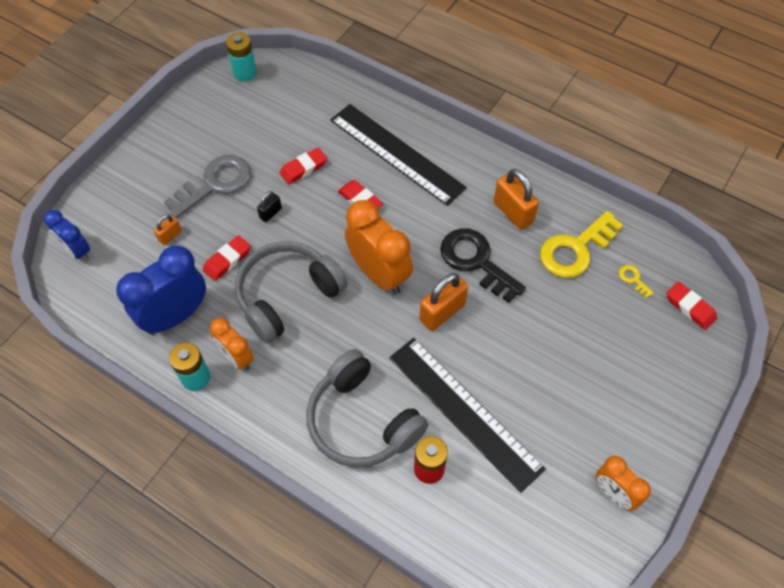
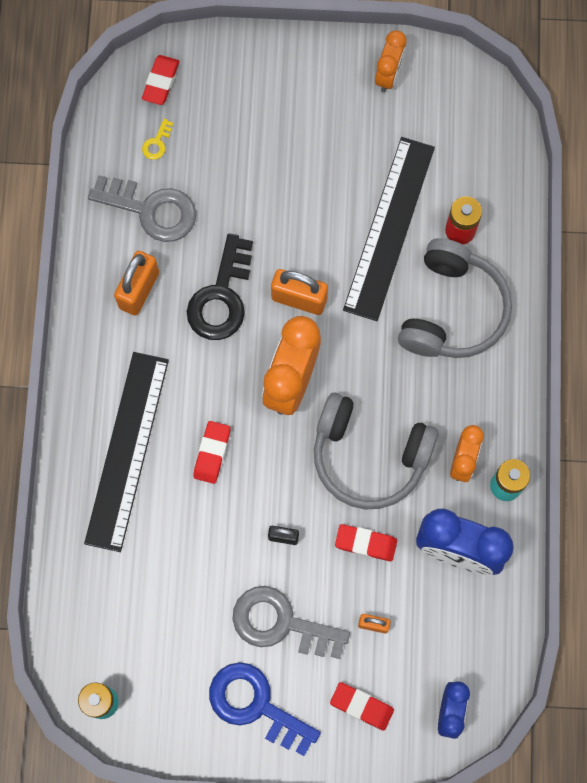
camera: 120 degrees left, 15 degrees up
(177, 146) = (255, 705): none -> blue key
(303, 168) = (204, 539): red eraser -> red eraser (361, 706)
(575, 249) = (151, 210): yellow key -> grey key

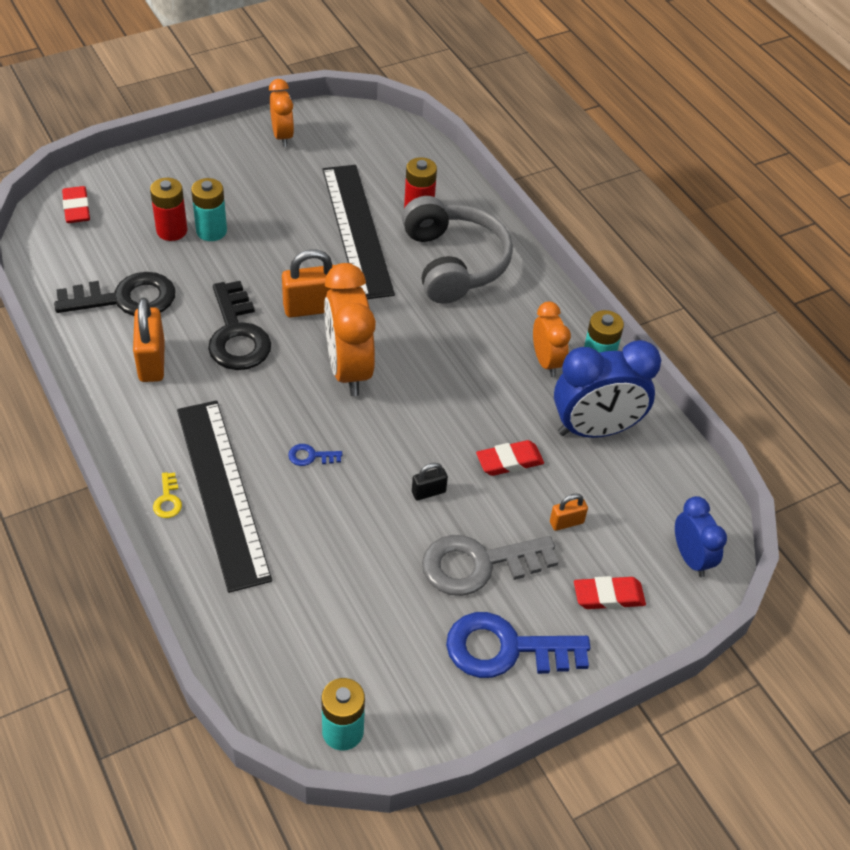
camera: 35 degrees left, 25 degrees down
(151, 210) = (126, 298): grey key -> black key
(157, 143) = (100, 250): yellow key -> yellow key (168, 500)
(212, 453) = (310, 456): red eraser -> blue key
(228, 149) = (172, 231): none -> red battery
(261, 166) = (211, 231): none -> turquoise battery
(369, 456) = (461, 394): grey headphones -> none

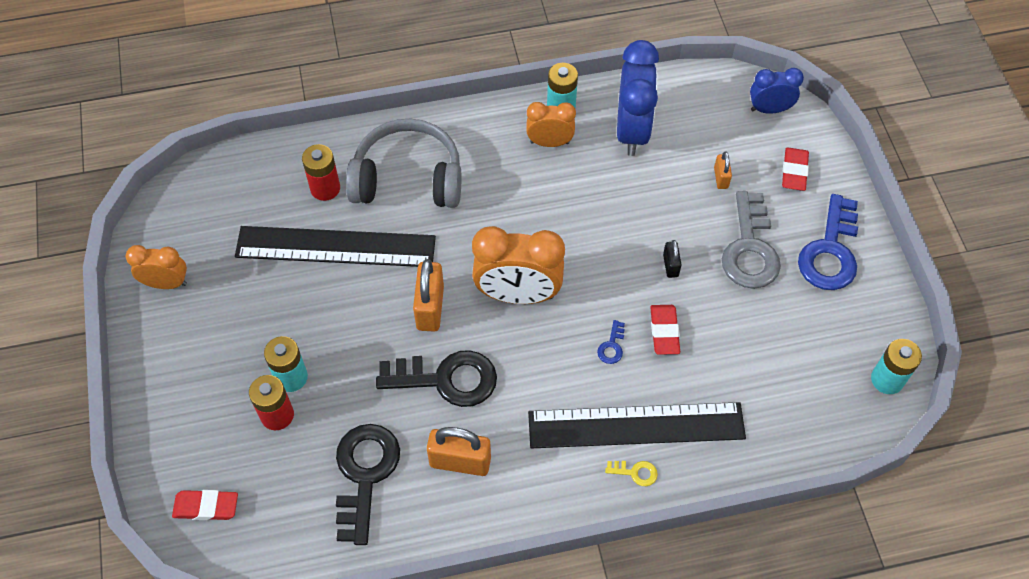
camera: 70 degrees left, 10 degrees up
(509, 461) = (651, 199): red eraser -> red eraser (664, 331)

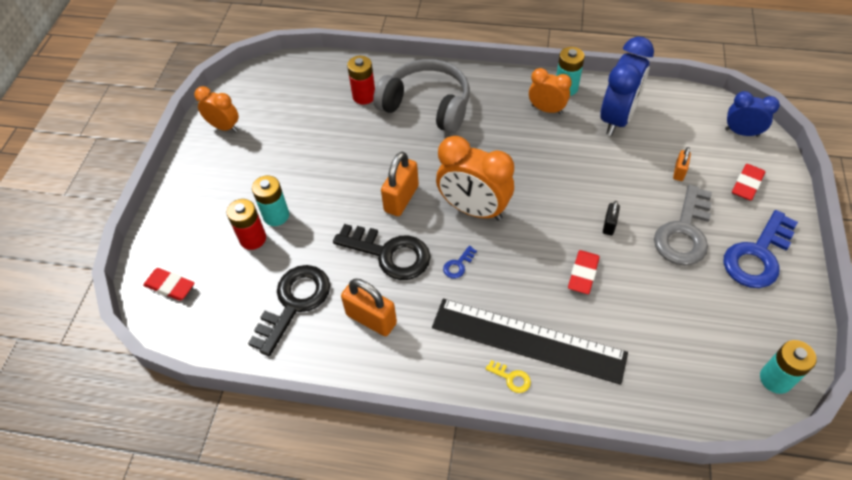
camera: 25 degrees right, 5 degrees down
(335, 247) = (352, 137): black ruler -> none
(612, 346) = (533, 271): blue key -> blue key (458, 265)

